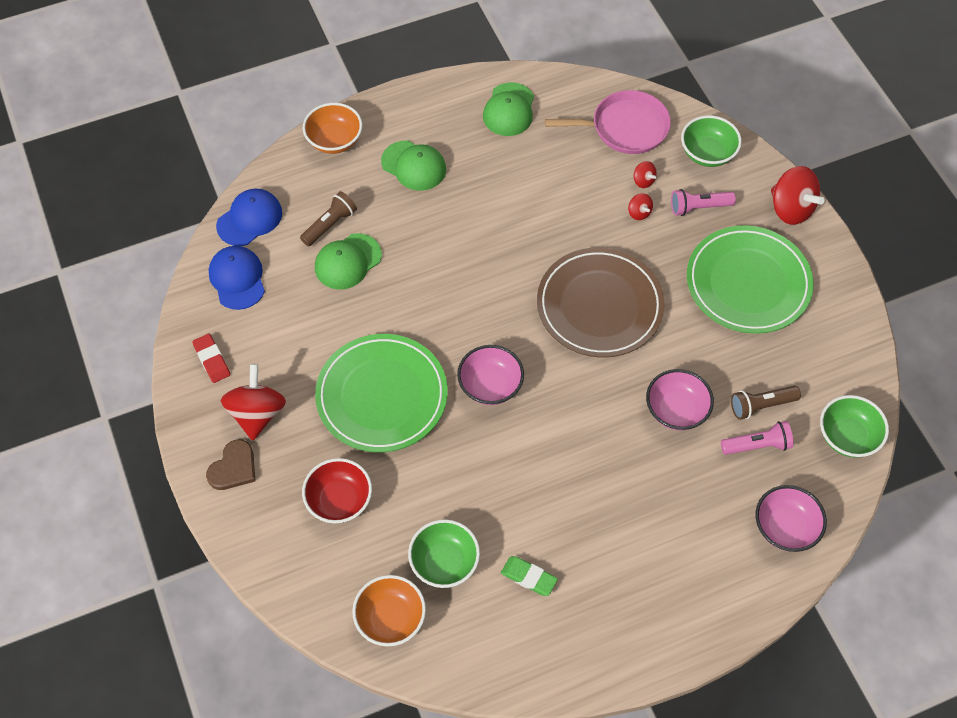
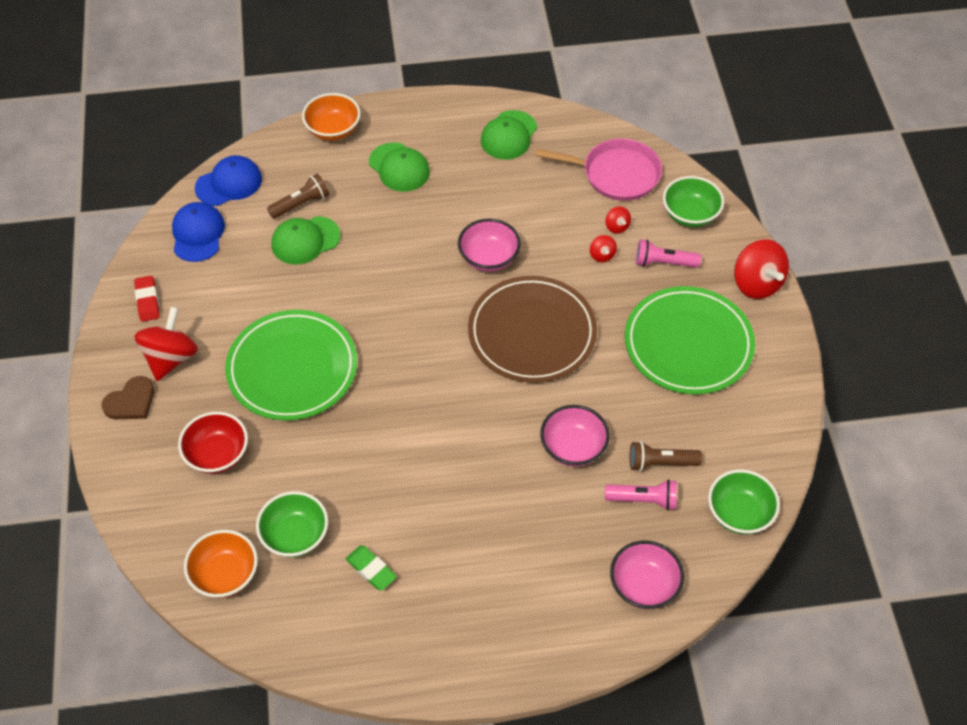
camera: 15 degrees right, 5 degrees down
(490, 385) = (399, 383): pink bowl -> pink bowl (489, 258)

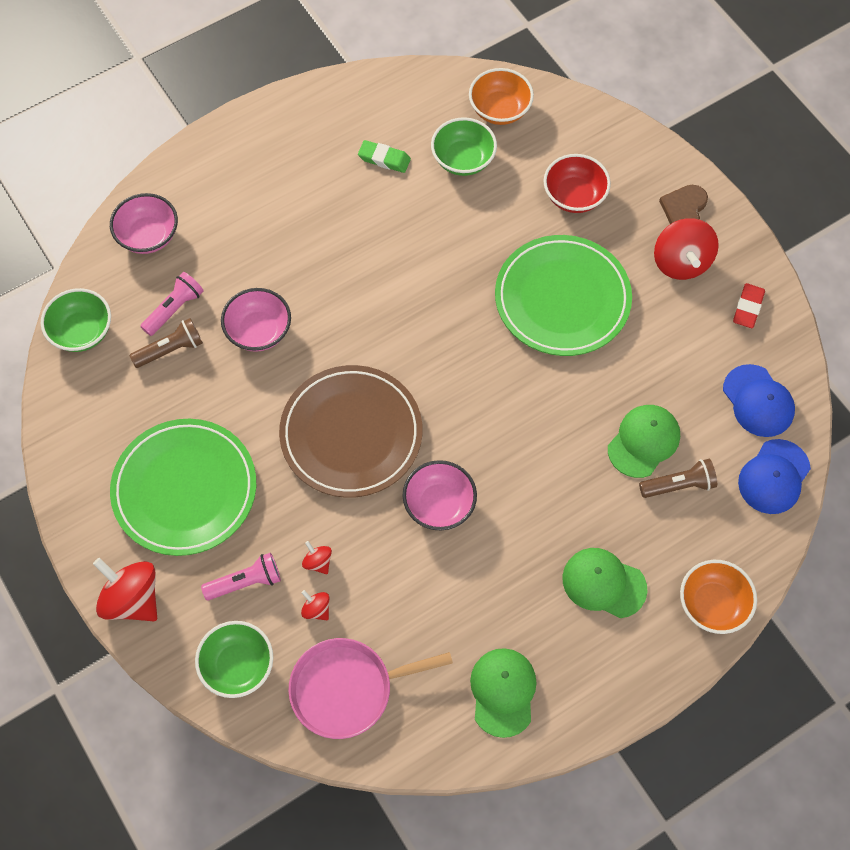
camera: 155 degrees right, 10 degrees up
(147, 301) = (748, 308): red eraser -> red eraser turned 60 degrees clockwise
(301, 204) = (679, 485): brown flashlight -> brown flashlight turned 135 degrees counterclockwise
(643, 500) = (174, 309): pink flashlight -> pink flashlight turned 150 degrees clockwise

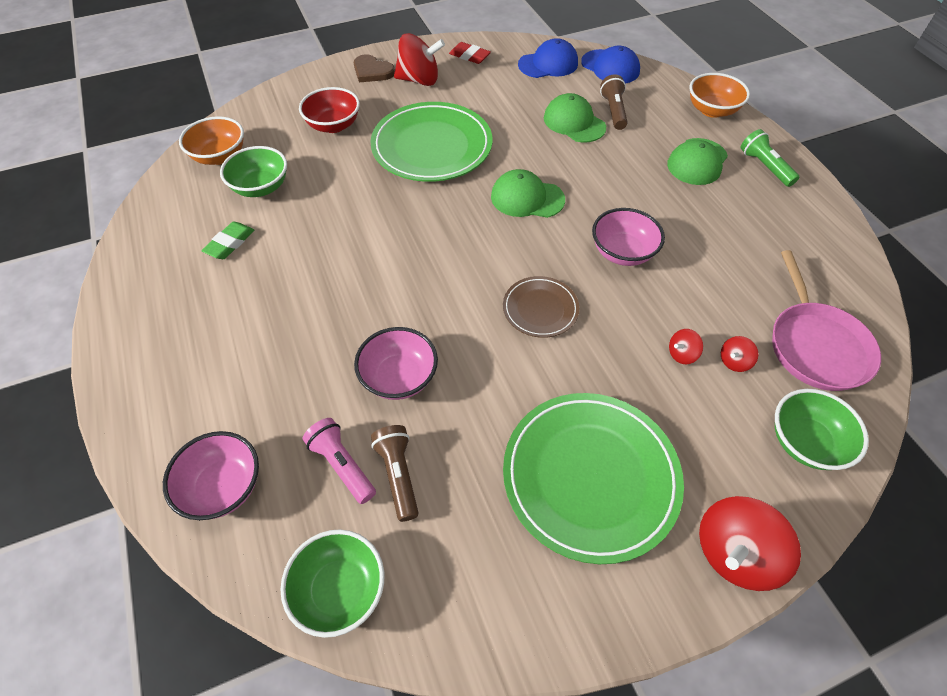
camera: 80 degrees left, 10 degrees down
(246, 582) = (706, 423): pink flashlight -> none
(351, 434) = (540, 309): brown plate -> brown plate, size x0.51
(503, 692) = (800, 234): green cap -> green cap (527, 198)
(613, 662) = (764, 166): none -> green flashlight

